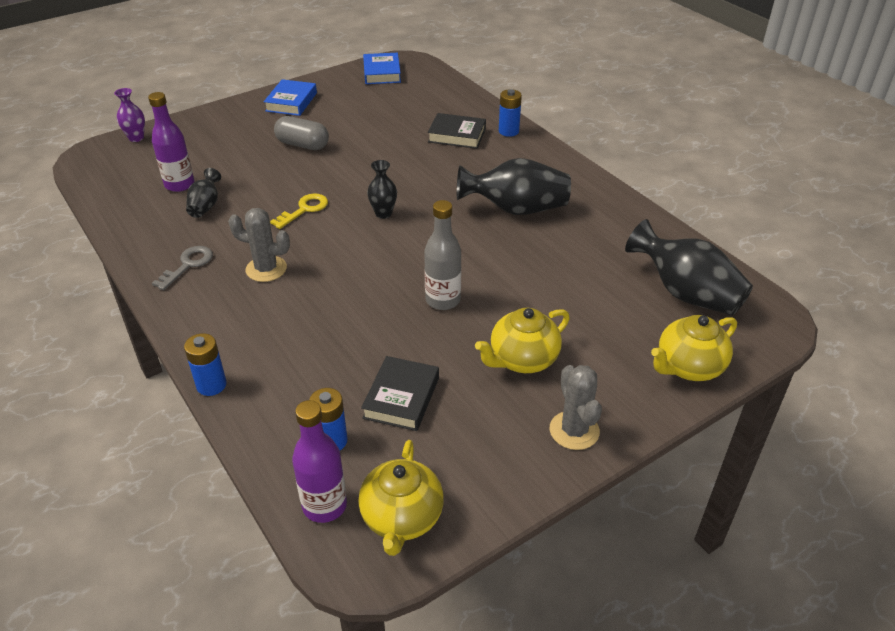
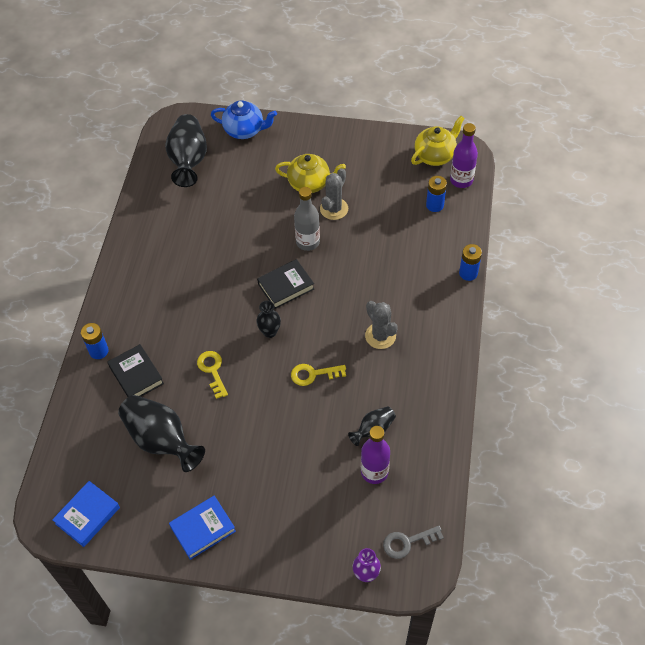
camera: 135 degrees left, 15 degrees up
(188, 265) = (424, 375): grey key -> grey key (407, 542)
(302, 145) = (250, 453): grey capsule -> none
(399, 167) = (212, 370): none -> yellow key
(401, 398) = (385, 204): black book -> black book (286, 286)
(516, 209) = (191, 275): black vase -> black vase (161, 440)
(574, 430) = (329, 140): grey cactus -> grey cactus (334, 209)
(688, 367) = (244, 130): yellow teapot -> blue teapot

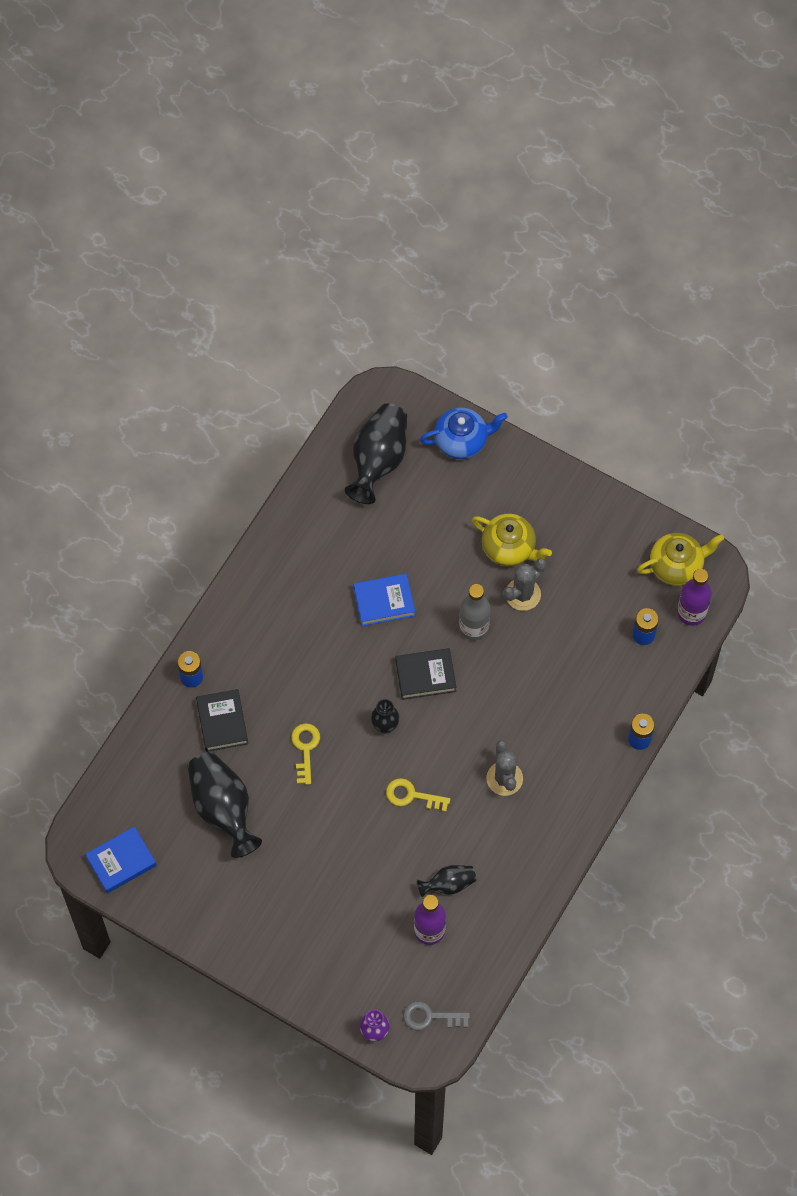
camera: 20 degrees right, 10 degrees up
(203, 529) = (231, 921): blue book -> blue book (384, 602)
(244, 130) = (462, 441): blue teapot -> blue teapot turned 45 degrees counterclockwise

